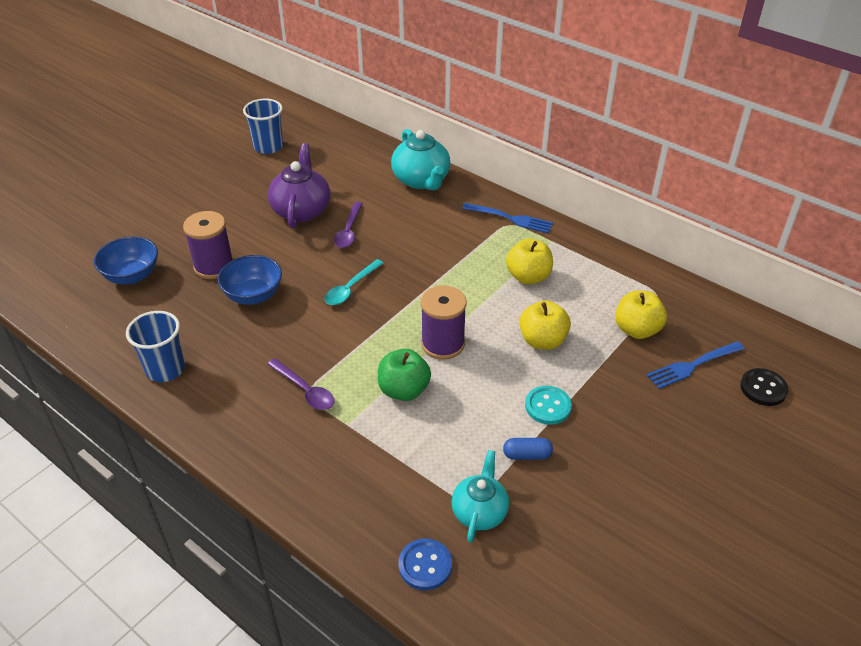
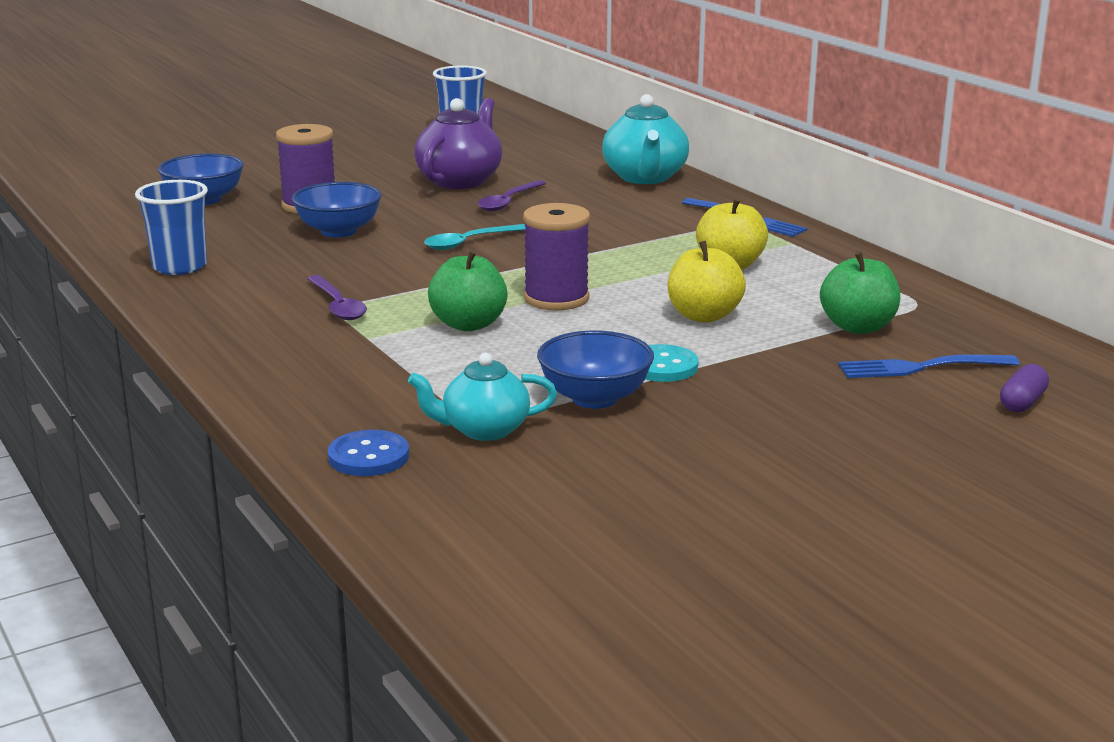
camera: 20 degrees right, 20 degrees down
(479, 512) = (484, 430): turquoise teapot -> turquoise teapot turned 135 degrees counterclockwise
(527, 455) = (595, 398): blue capsule -> blue bowl
(637, 330) = (858, 327): yellow apple -> green apple
(763, 388) = (1022, 402): black button -> purple capsule

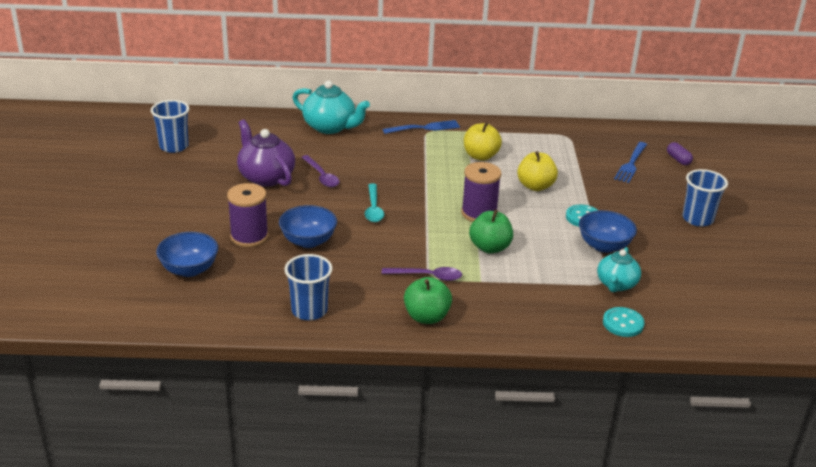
camera: 60 degrees left, 10 degrees up
(368, 456) = (623, 323): blue button -> turquoise button
(822, 458) = (697, 219): none -> blue cup
(858, 327) = (579, 158): green apple -> green apple (426, 317)

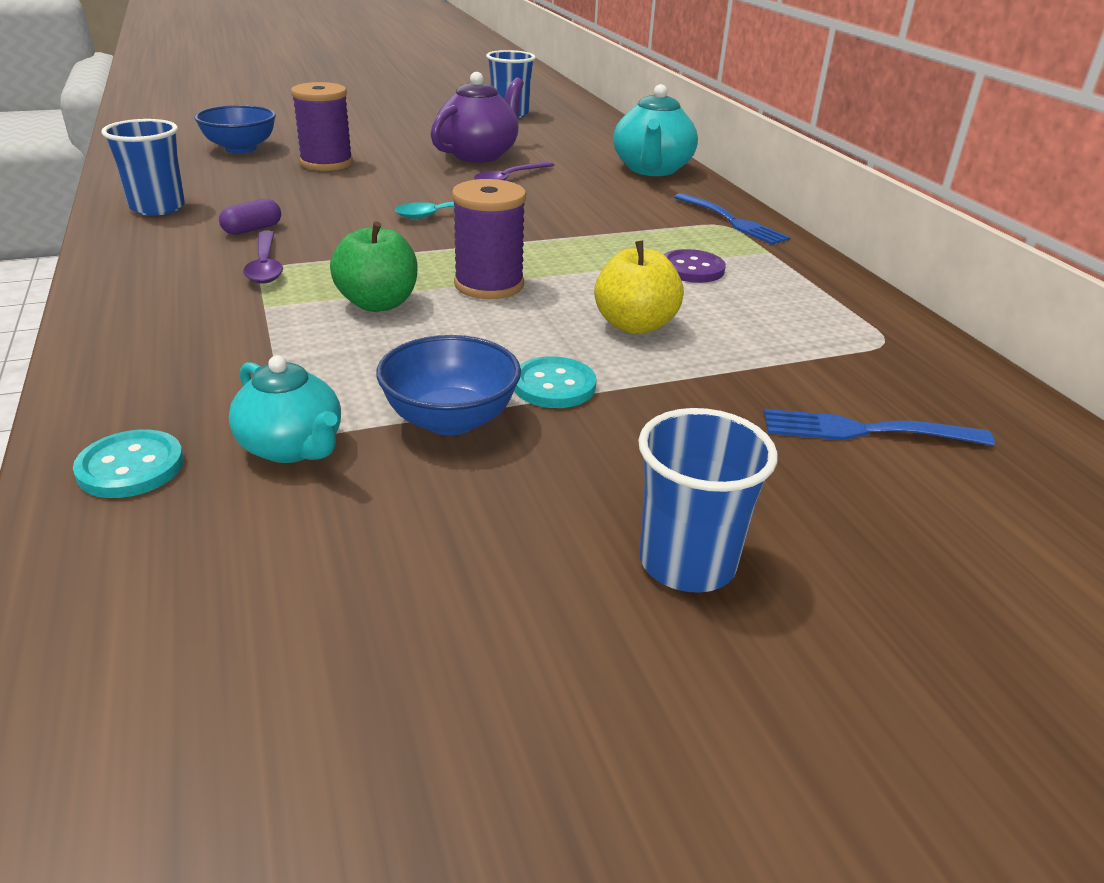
camera: 70 degrees right, 0 degrees up
(308, 241) = (332, 190): blue bowl -> none
(426, 317) = (146, 276): green apple -> none
(480, 156) = (692, 269): yellow apple -> purple button
(616, 284) = (292, 447): turquoise teapot -> turquoise teapot turned 135 degrees counterclockwise
(678, 159) = (988, 507): purple capsule -> purple capsule (252, 229)

